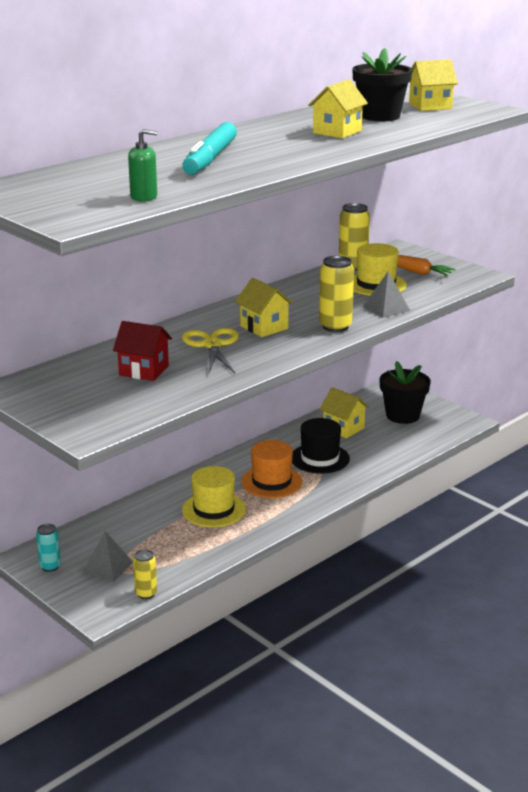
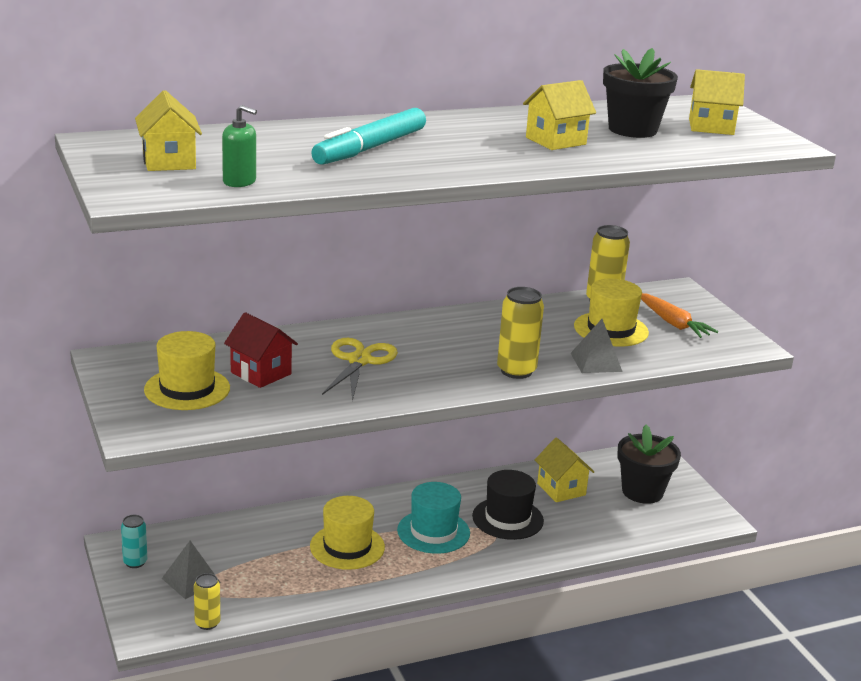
camera: 20 degrees right, 0 degrees up
(96, 395) = (187, 389): none -> yellow hat
(264, 327) = (435, 353): yellow house -> yellow house (169, 162)
(271, 482) = (433, 532): orange hat -> turquoise hat

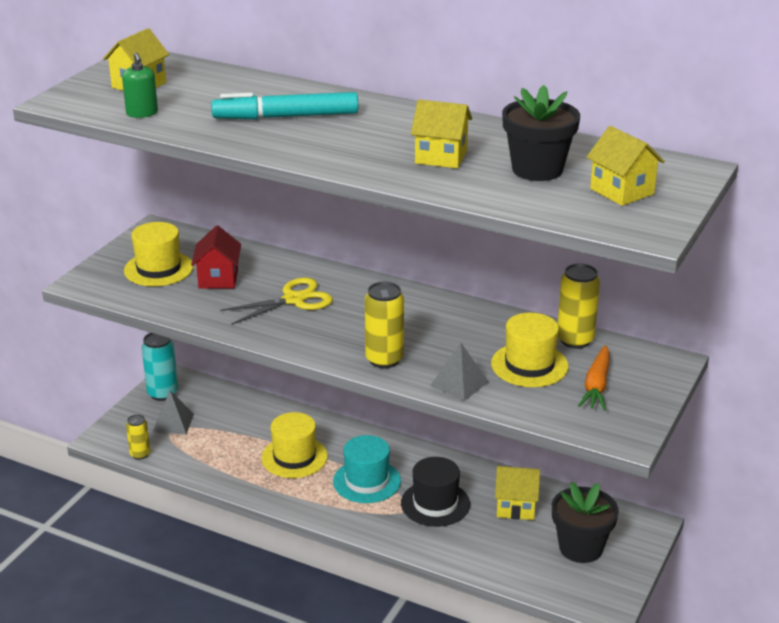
camera: 50 degrees right, 5 degrees up
(135, 562) = (162, 393): turquoise can -> turquoise can, size x1.62
(561, 489) = (516, 507): yellow house -> yellow house turned 75 degrees clockwise

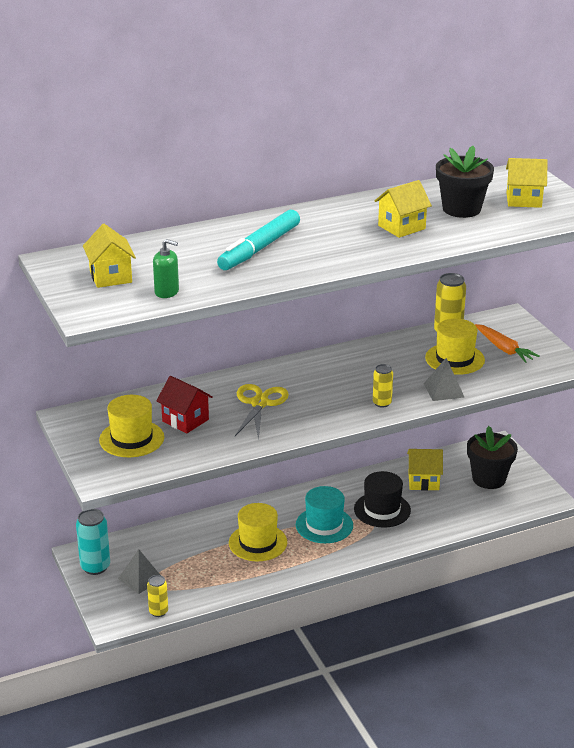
camera: 50 degrees left, 0 degrees up
(384, 359) = (382, 403): yellow can -> yellow can, size x0.62
(516, 507) = (423, 481): yellow house -> yellow house turned 45 degrees clockwise

